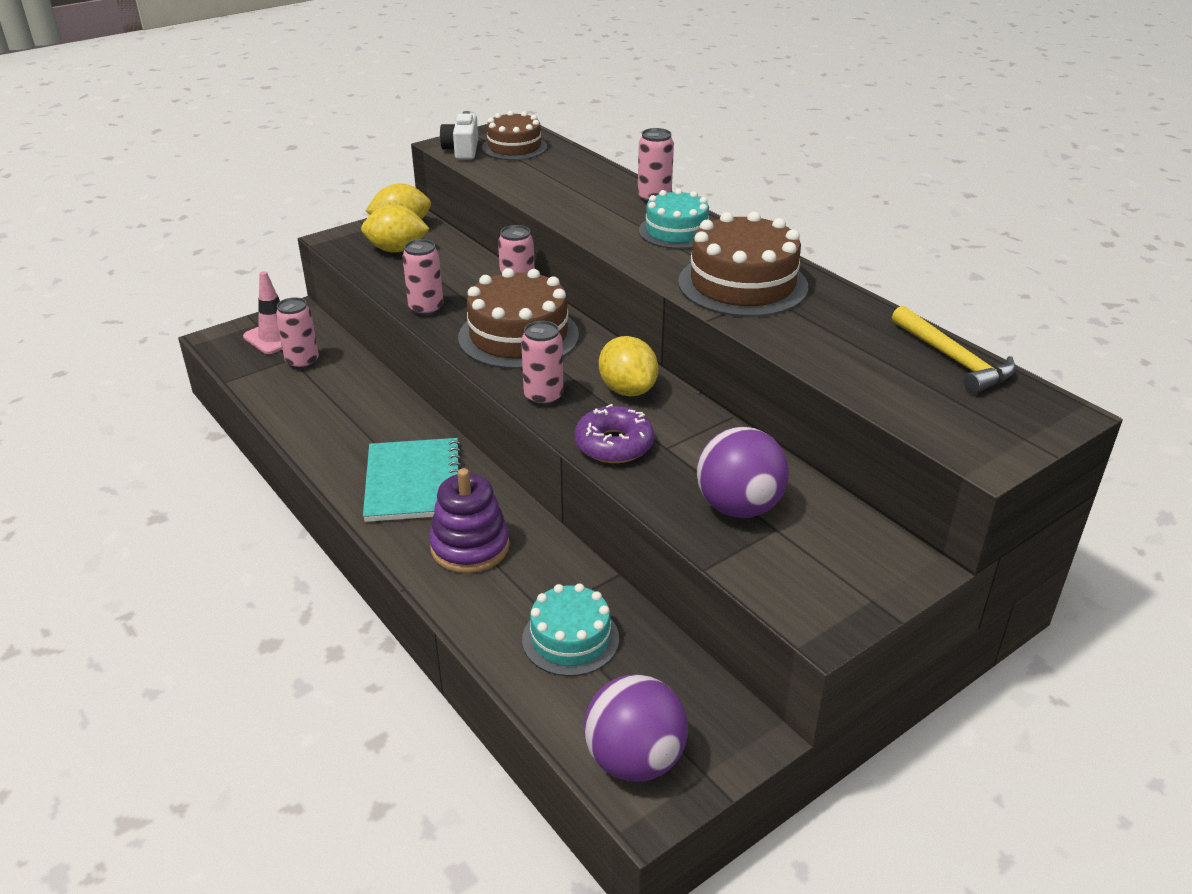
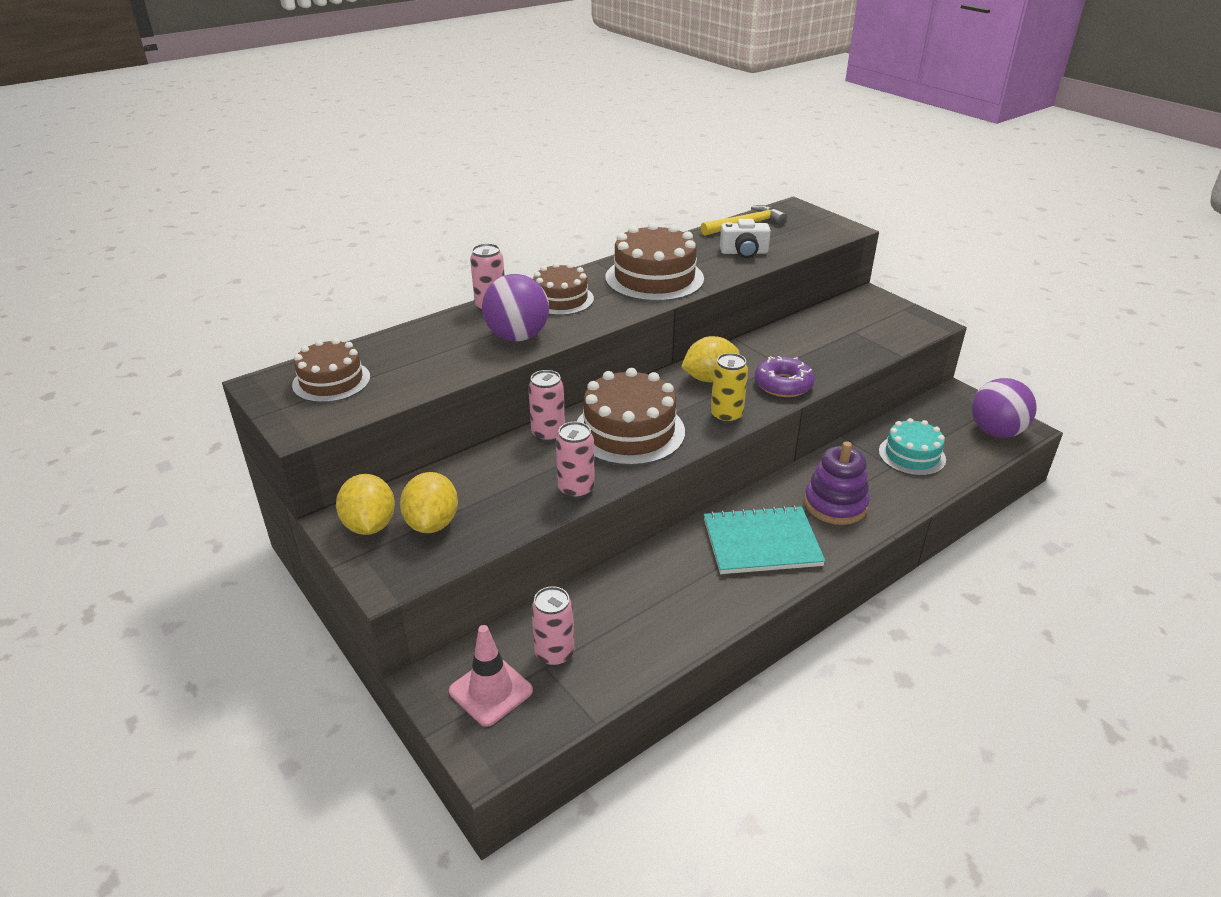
camera: 90 degrees left, 0 degrees up
(462, 150) = (325, 415): white camera -> white camera (744, 252)
(543, 397) = (726, 416): pink can -> yellow can
(676, 231) = (561, 299): turquoise cake -> brown cake
(738, 507) = (838, 342): purple ball -> purple ball (517, 337)

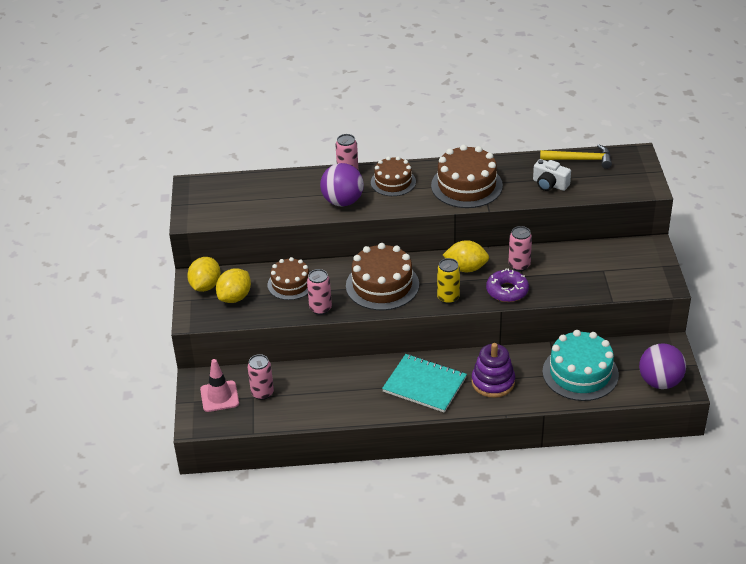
camera: 35 degrees right, 5 degrees up
(331, 381) = (224, 196): brown cake -> brown cake (290, 284)
(548, 434) = (336, 269): pink can -> pink can (519, 265)
(912, 455) = (580, 373): turquoise cake -> turquoise cake, size x1.57

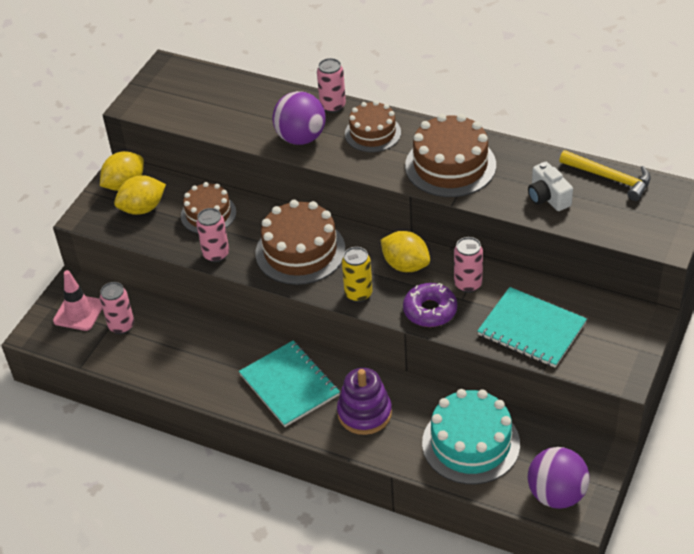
camera: 30 degrees right, 5 degrees up
(584, 278) = (531, 329): none -> turquoise notebook

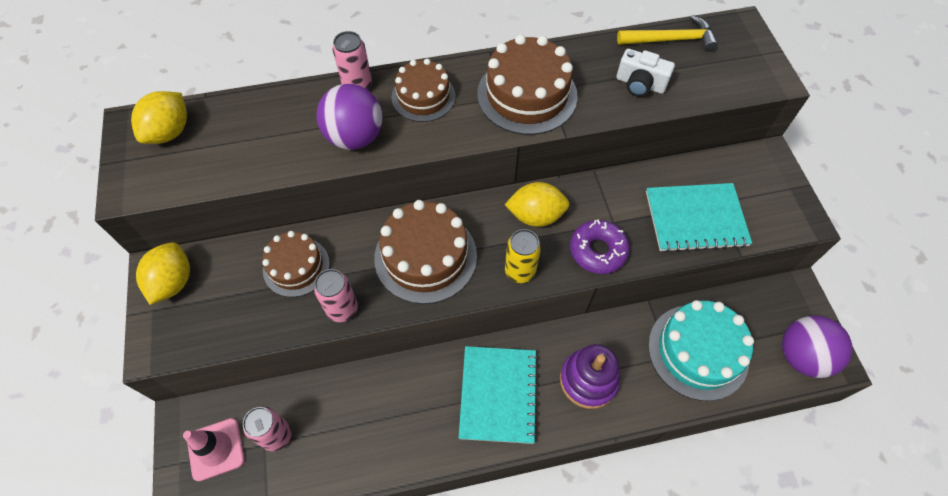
camera: 40 degrees left, 15 degrees up
(143, 208) = (217, 300): yellow lemon -> yellow lemon (170, 132)
(289, 385) = (498, 395): turquoise notebook -> turquoise notebook turned 75 degrees clockwise
(468, 284) = (605, 204): pink can -> none

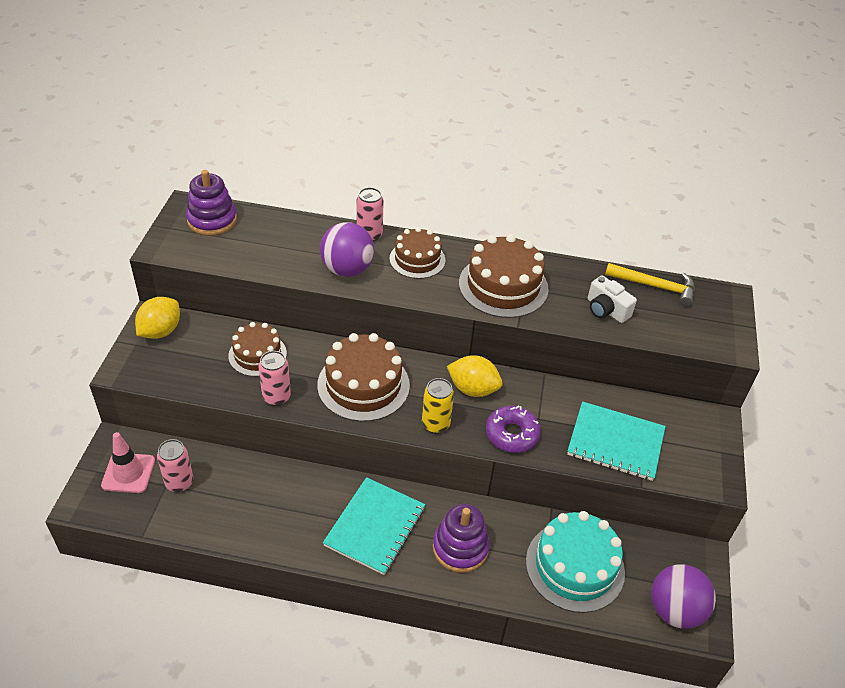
camera: 20 degrees right, 15 degrees down
(170, 132) = (212, 220): yellow lemon -> purple stacking toy

